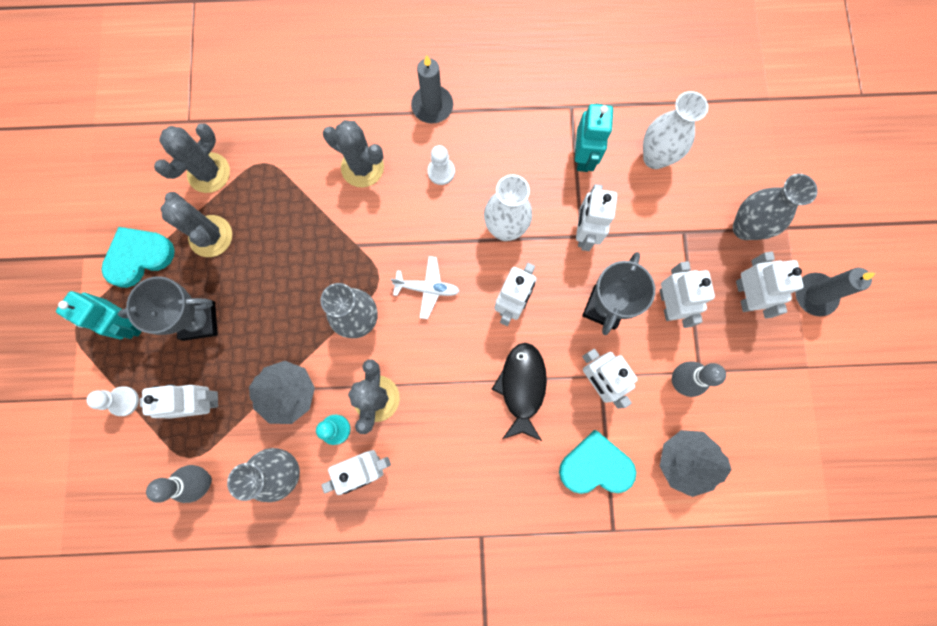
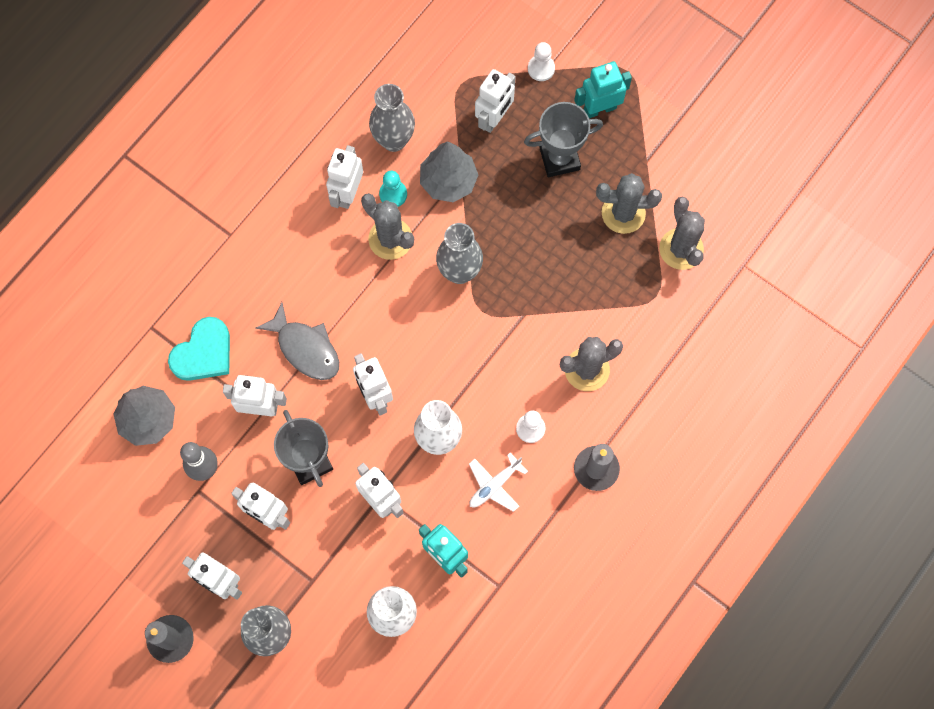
camera: 130 degrees right, 5 degrees down
(139, 257) = (649, 151): turquoise heart -> none
(199, 321) = (559, 158): grey trophy -> grey trophy turned 45 degrees clockwise
(203, 480) = (436, 82): grey bowling pin -> none
(427, 288) = (442, 340): white plane -> white plane (494, 485)
(522, 387) = (305, 348): black fish -> grey fish

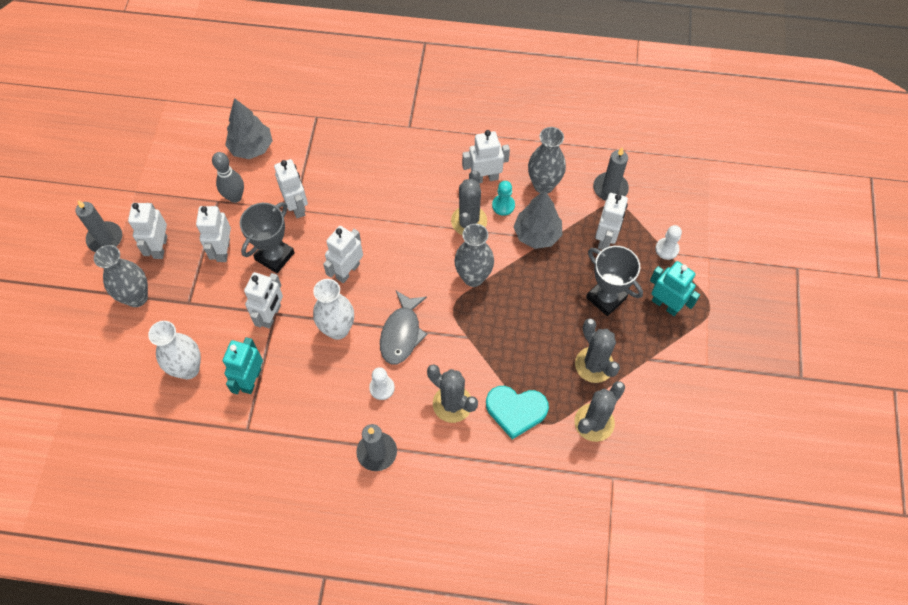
camera: 60 degrees right, 10 degrees down
(203, 353) = (316, 154): turquoise heart -> turquoise heart (516, 411)
(305, 348) = (356, 211): grey fish -> grey fish (402, 333)
(439, 78) = (610, 188): none -> grey candle
(494, 118) = (605, 239): white robot -> white robot turned 75 degrees counterclockwise
(494, 485) = (323, 386): white plane -> none

